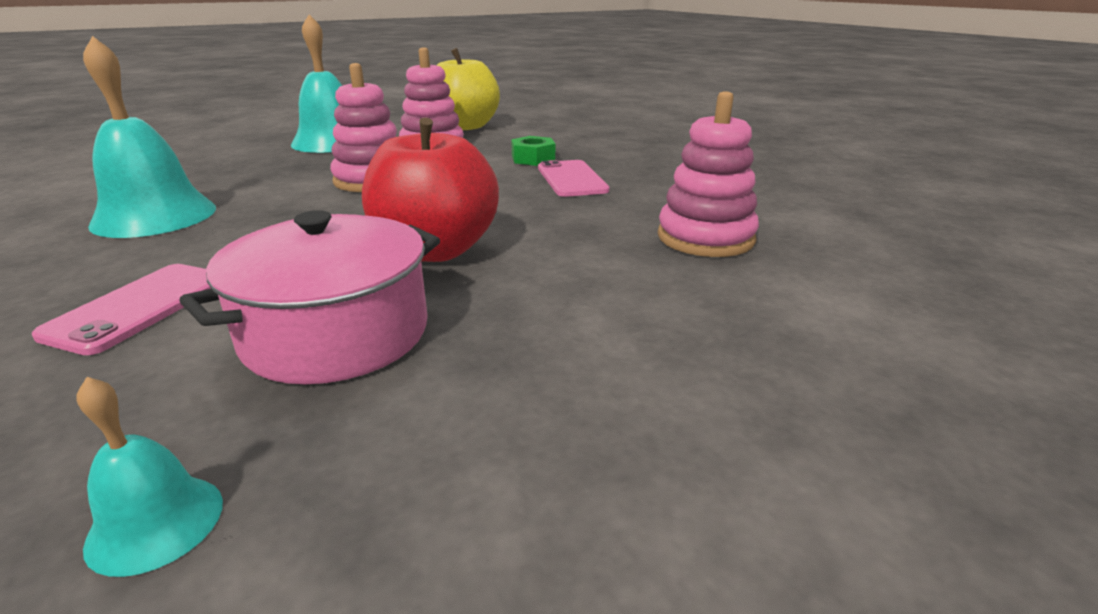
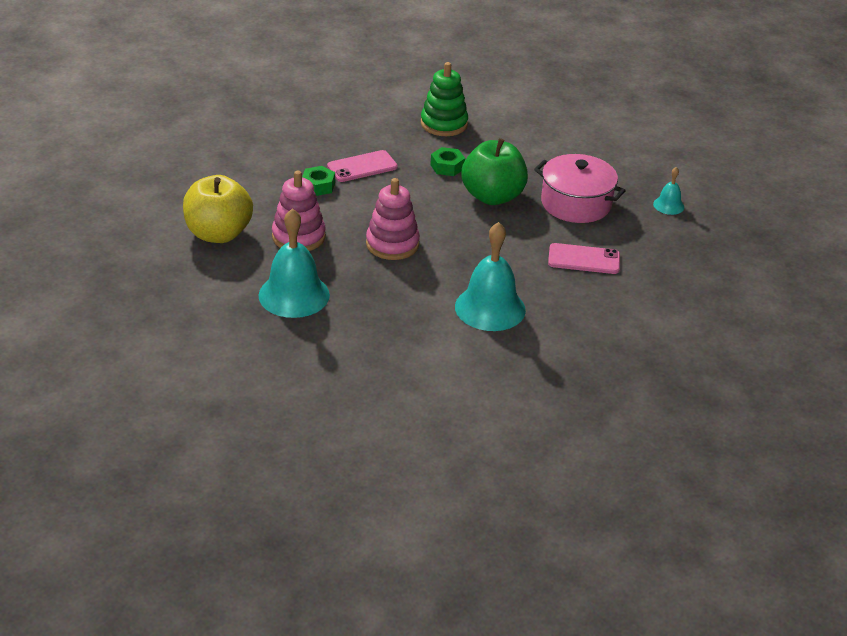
camera: 105 degrees left, 10 degrees up
(435, 250) = (492, 196): red apple -> green apple
(552, 226) = (447, 167): none -> green nut
(705, 238) = (444, 124): pink stacking toy -> green stacking toy

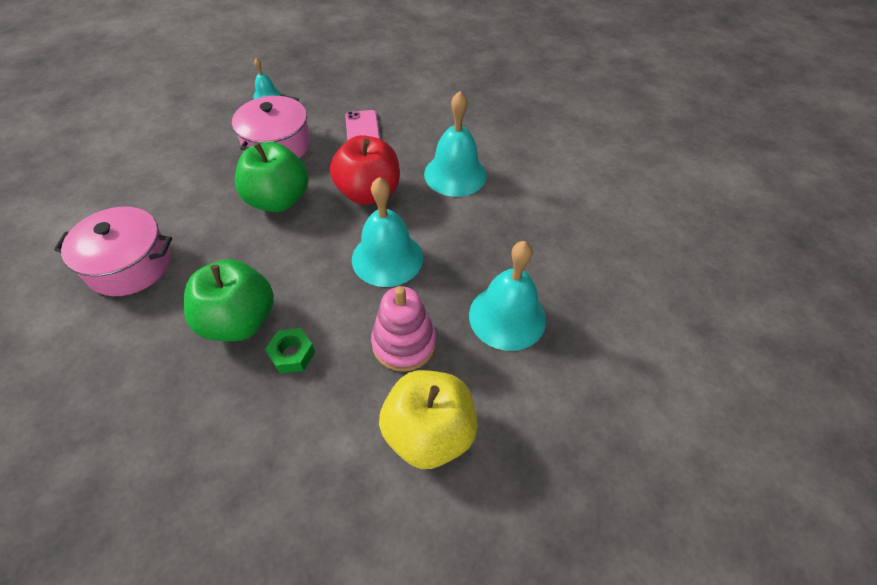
camera: 105 degrees left, 15 degrees up
(362, 167) = (239, 321): pink phone -> green apple
(392, 244) = (387, 258): pink stacking toy -> turquoise bell
(444, 124) = (129, 265): green stacking toy -> pink pot
(447, 167) = (227, 244): green nut -> none
(482, 248) = (369, 193): none -> red apple

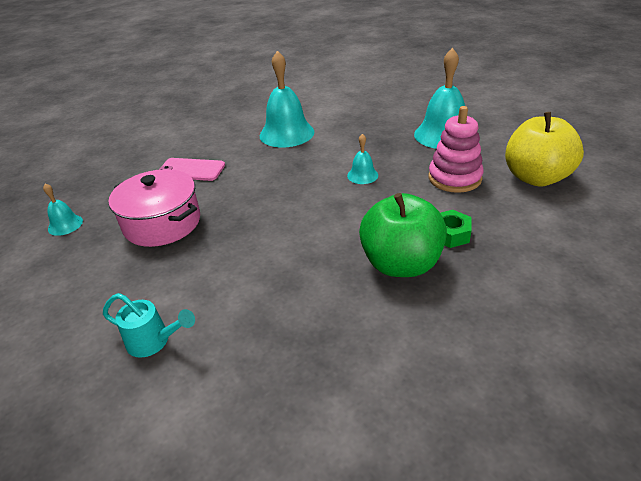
camera: 65 degrees left, 15 degrees down
(129, 265) = (279, 351): pink pot -> none
(140, 194) = (154, 341): none -> turquoise watering can
(278, 200) = (249, 228): green apple -> none
(369, 193) = (278, 175): red apple -> none
(387, 258) = (362, 175): turquoise bell -> turquoise bell, size x0.49

